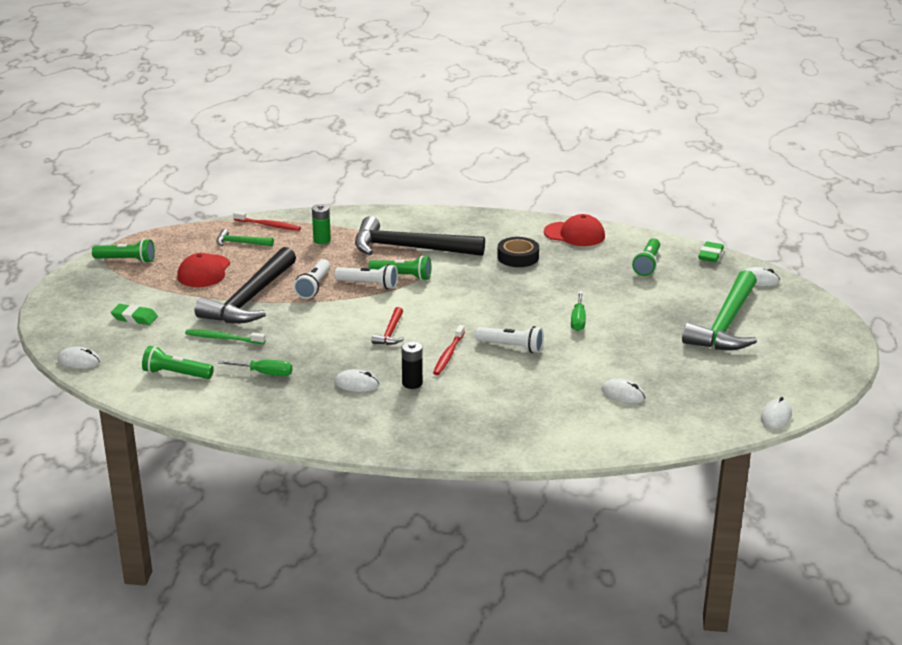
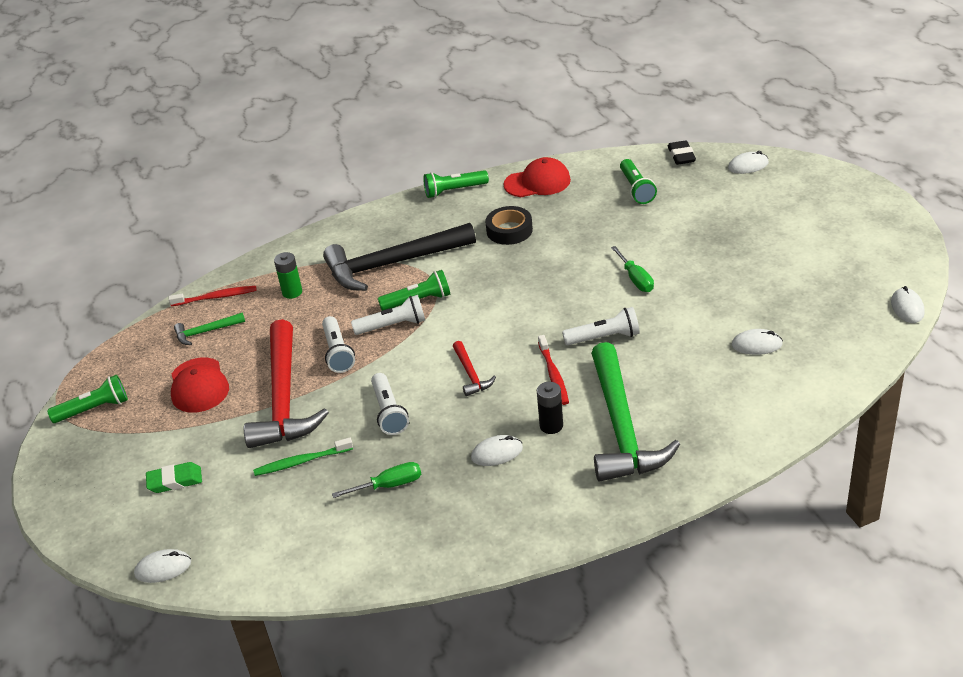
camera: 25 degrees left, 10 degrees up
(176, 374) = (292, 532): green flashlight -> green flashlight (454, 191)
(250, 299) = (284, 398): black hammer -> red hammer
(310, 333) = (389, 412): none -> white flashlight
(710, 255) = (681, 156): green eraser -> black eraser
(726, 324) = (768, 226): green hammer -> green hammer (622, 427)

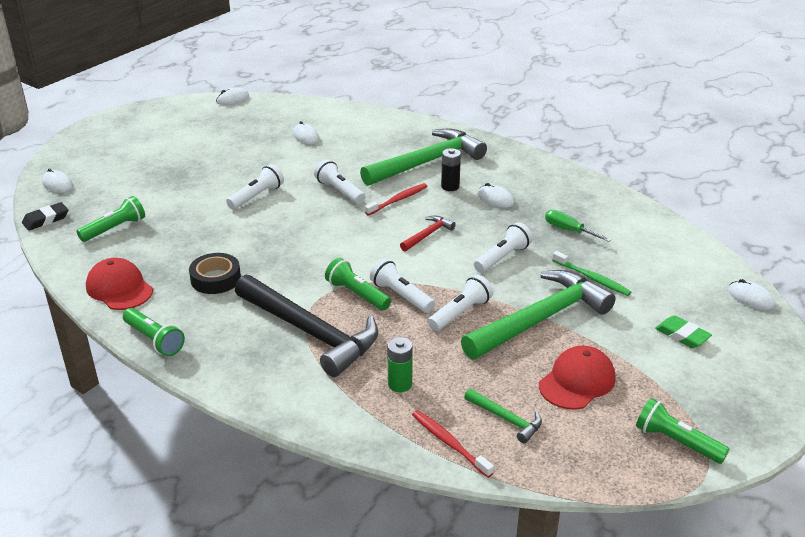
camera: 125 degrees left, 5 degrees down
(284, 398) = (540, 319): red hammer -> green hammer
(635, 279) = (257, 196): green screwdriver -> white flashlight

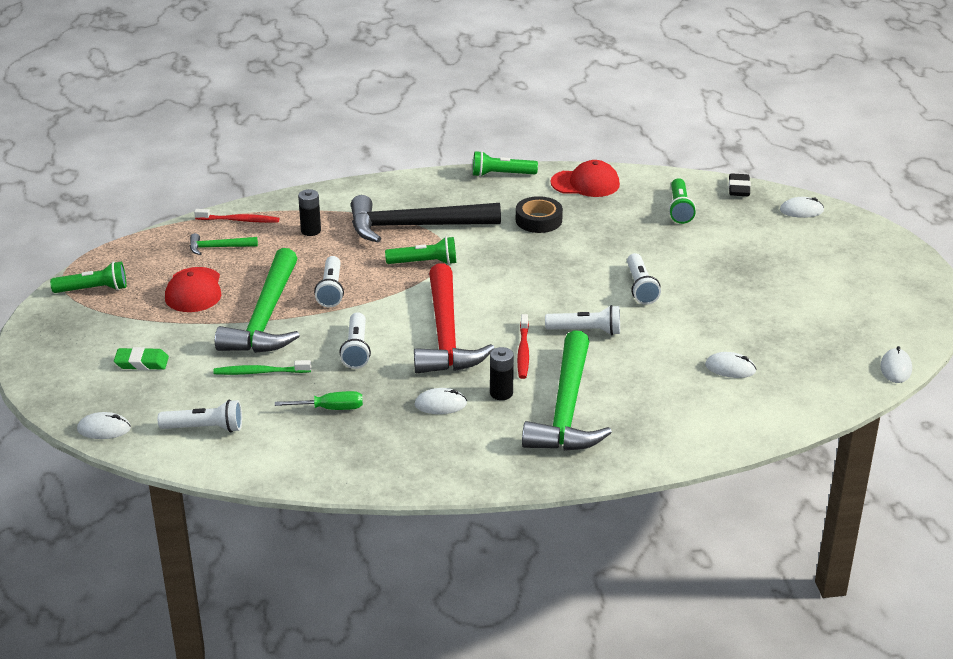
camera: 135 degrees right, 0 degrees up
(400, 384) = (311, 231): green battery -> black battery
(401, 296) = (391, 278): white flashlight -> white flashlight (205, 428)
(427, 235) = (446, 334): red hammer -> red hammer, size x2.25

